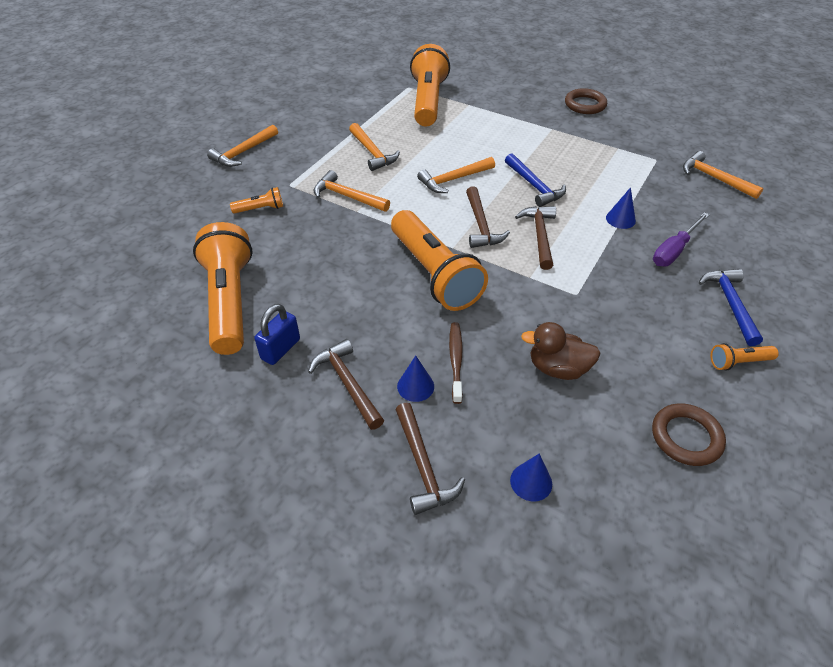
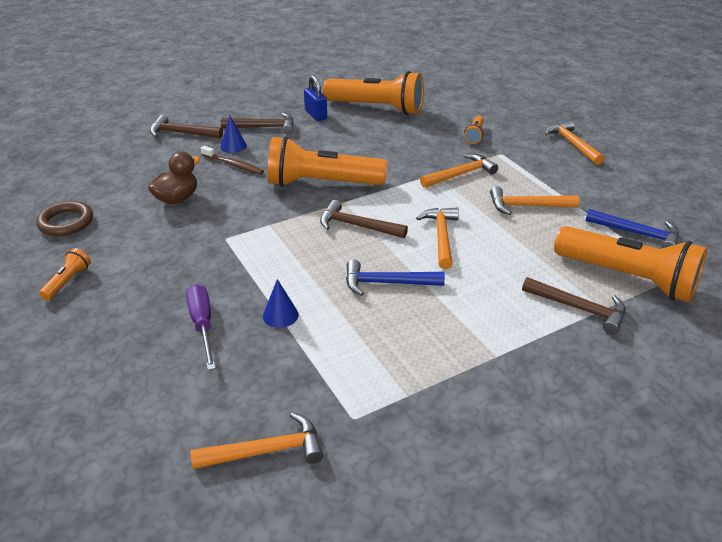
camera: 120 degrees right, 10 degrees down
(531, 482) = (127, 159): blue cone -> none
(539, 236) = (310, 251): brown hammer -> brown hammer (579, 308)
(585, 105) = (545, 428): brown ring -> none
(730, 304) = (110, 317): blue hammer -> blue hammer (637, 233)

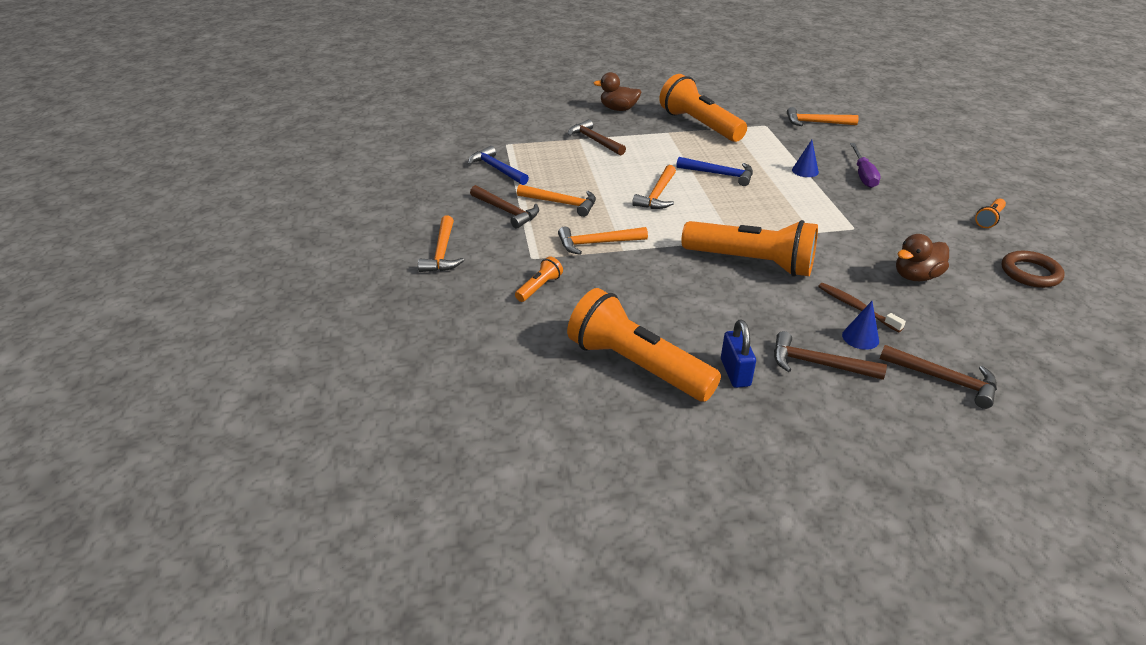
camera: 160 degrees left, 0 degrees up
(357, 226) = (728, 216): brown hammer -> brown hammer (506, 211)
(613, 400) = (618, 109): none -> brown duck
(628, 278) = (541, 148): orange flashlight -> orange flashlight (699, 125)

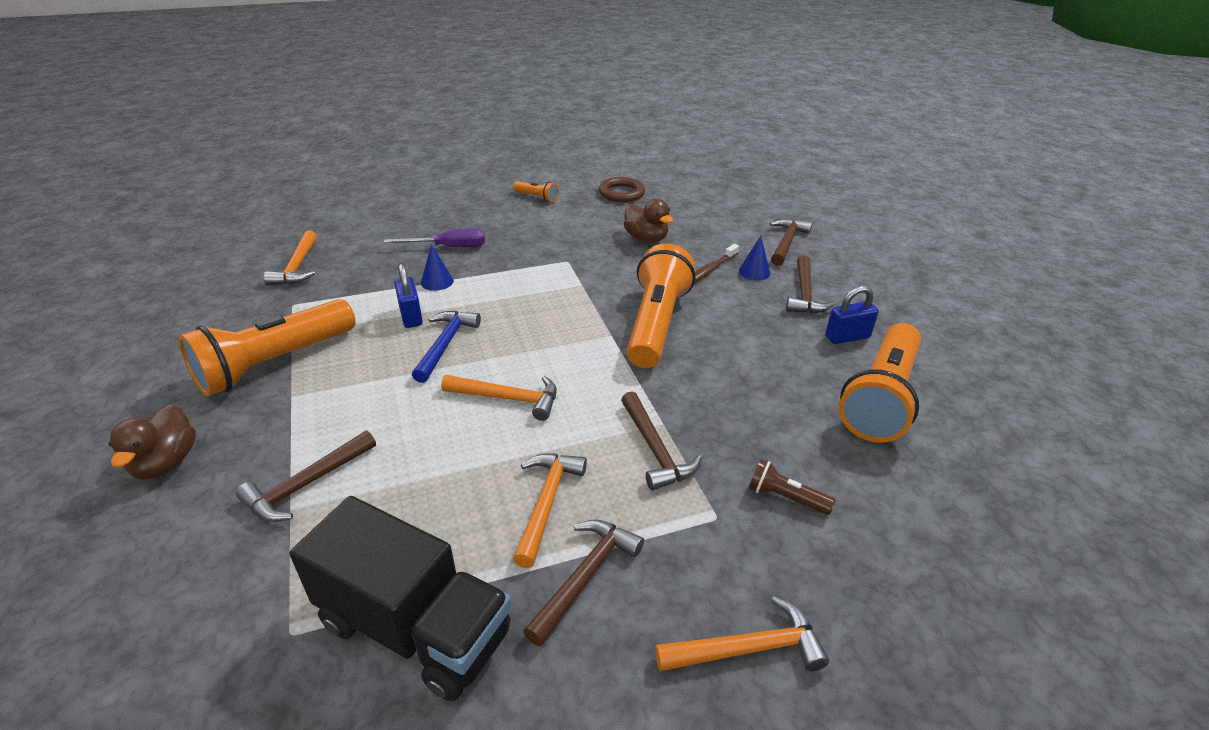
camera: 100 degrees left, 0 degrees up
(496, 169) = (415, 627): blue hammer -> black truck
(539, 287) = (785, 498): orange flashlight -> brown flashlight
(597, 243) = (655, 449): orange hammer -> brown hammer
(754, 162) = (411, 316): none -> blue padlock

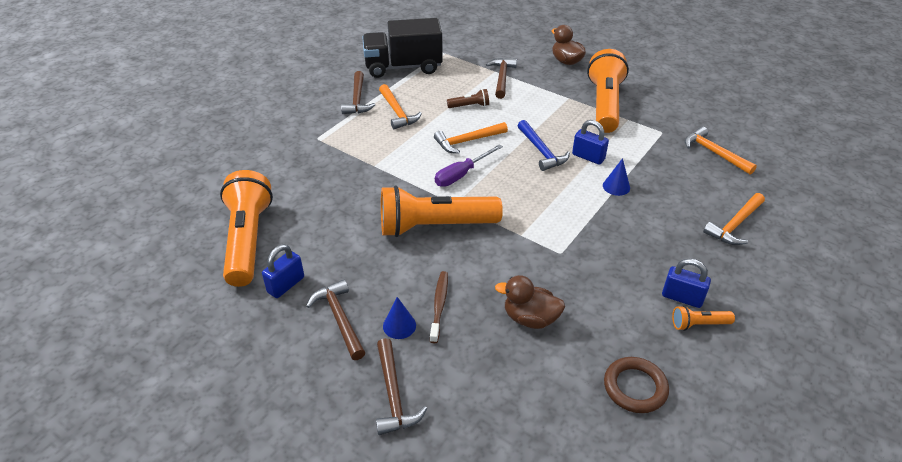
camera: 145 degrees right, 5 degrees up
(449, 247) = (660, 218): purple screwdriver -> purple screwdriver (461, 174)
(523, 209) = (682, 297): none -> blue padlock
(655, 449) = (367, 152): brown hammer -> none
(656, 324) = (434, 227): orange flashlight -> orange flashlight turned 105 degrees clockwise
(748, 648) = (280, 106): orange hammer -> orange hammer (735, 225)
(785, 498) = (288, 159): brown flashlight -> brown flashlight (469, 106)

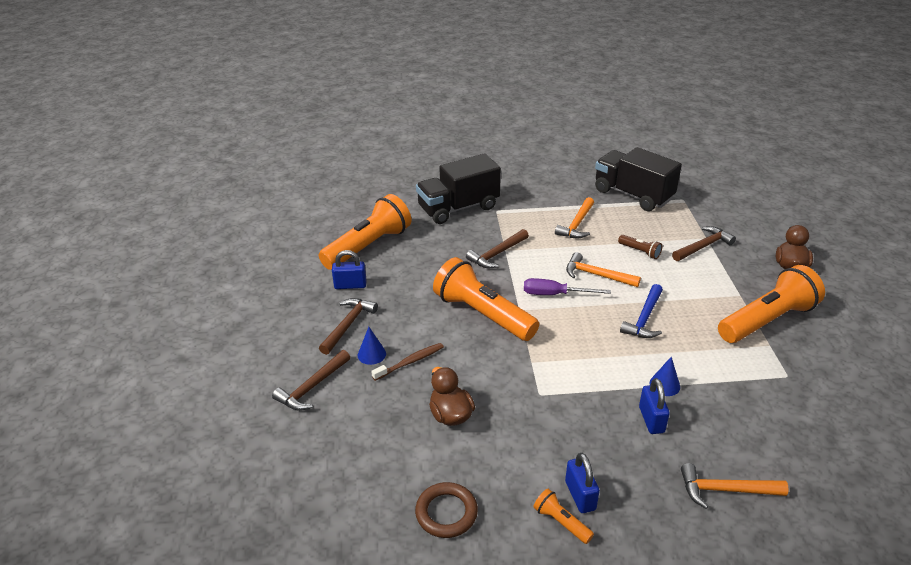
camera: 50 degrees right, 5 degrees down
(281, 155) = (458, 208): none -> black truck
(357, 99) = (562, 200): brown hammer -> brown hammer (497, 254)
(588, 157) = (678, 348): blue padlock -> blue padlock (651, 420)
(714, 153) = (813, 426): orange hammer -> none

